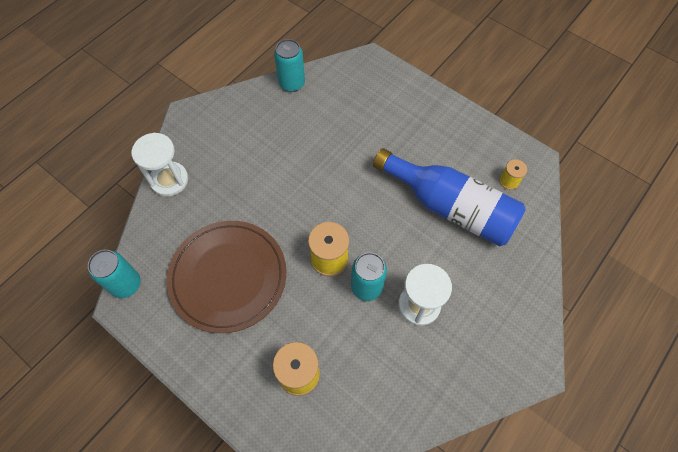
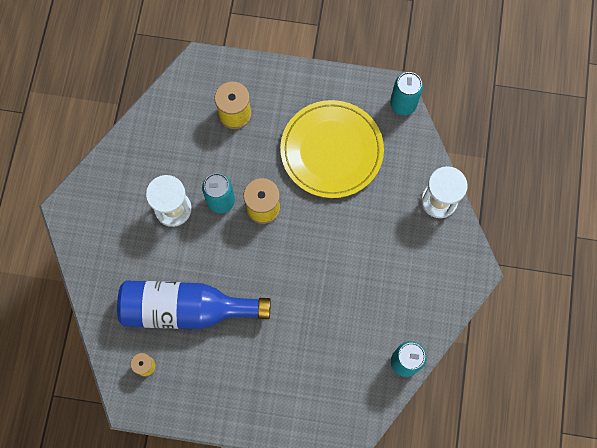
camera: 150 degrees right, 10 degrees up
(228, 277) = (331, 150): brown plate -> yellow plate

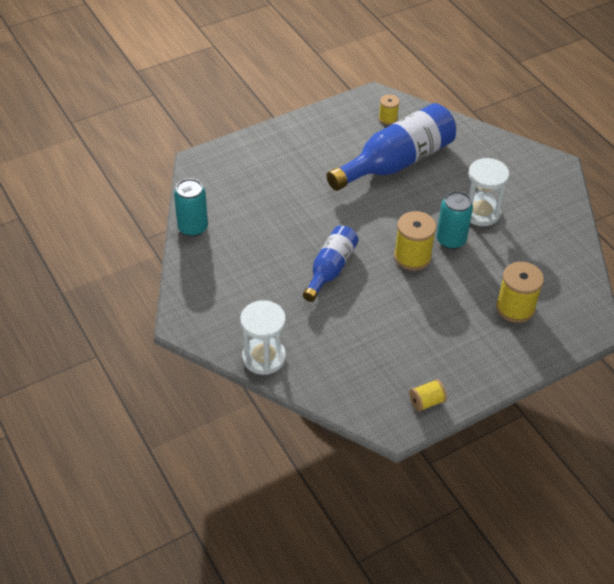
camera: 140 degrees right, 25 degrees down
(331, 150) = (400, 334): yellow plate -> none
(332, 241) = (330, 269): none -> blue bottle
(360, 91) = (426, 402): none -> yellow spool
(403, 104) = (374, 419): turquoise can -> none

